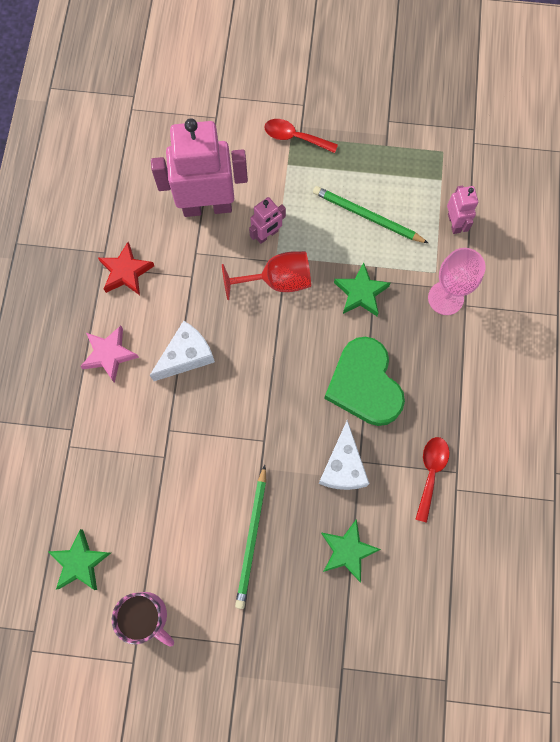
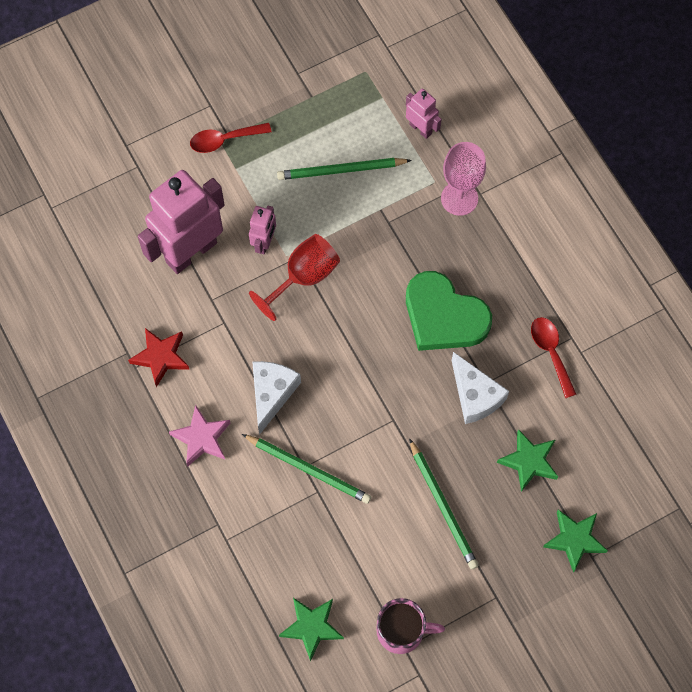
camera: 35 degrees left, 5 degrees down
(170, 434) = (308, 469): none -> green pencil
(361, 293) = (384, 240): green star -> green star (574, 540)

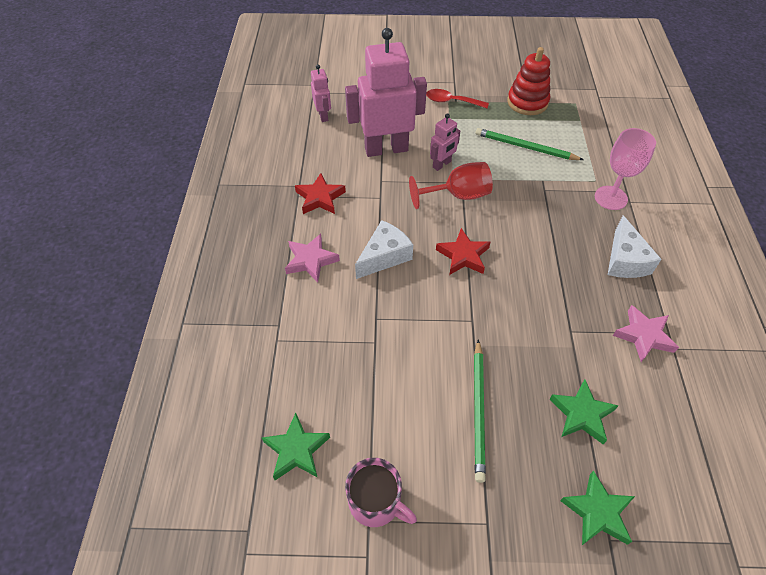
camera: 30 degrees right, 15 degrees down
(308, 469) = (378, 321): green pencil -> none
(311, 97) = (527, 102): none -> red stacking toy
(348, 351) = (463, 256): none -> red star
(420, 128) = (600, 147): pink robot -> pink robot (323, 115)
(444, 316) = (557, 267): green heart -> none
(475, 396) = (555, 336): white cheese -> white cheese (625, 260)
(551, 353) = (644, 336): red spoon -> pink star

